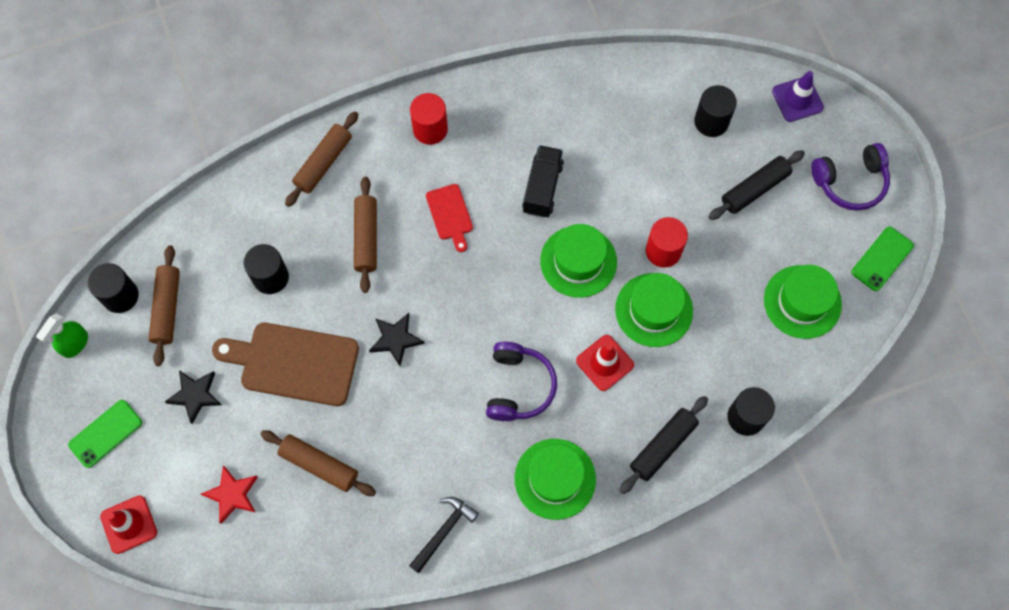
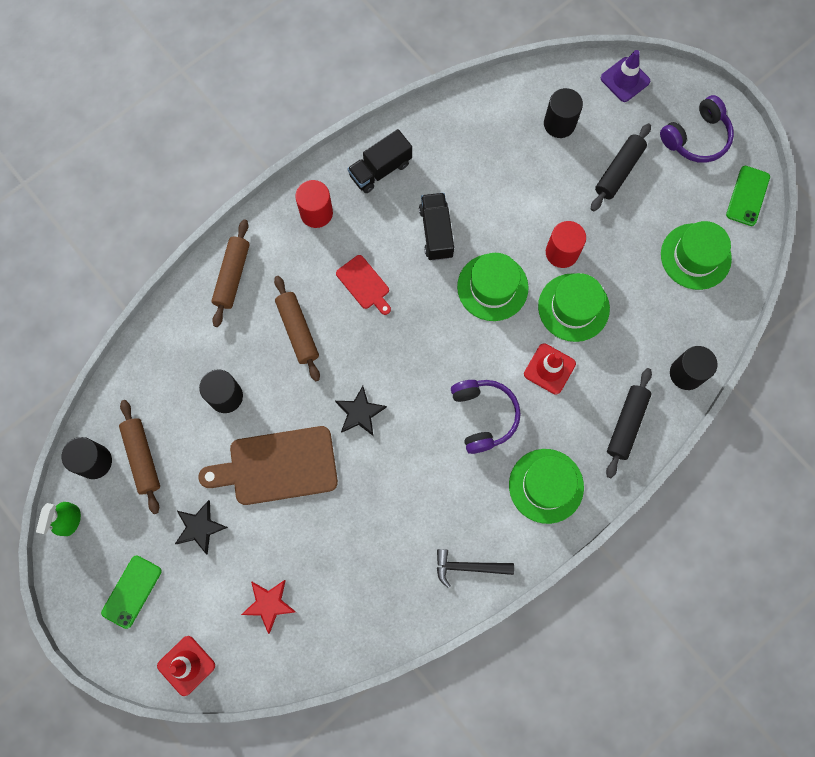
camera: 20 degrees left, 5 degrees up
(319, 465) = (336, 549): brown rolling pin -> none
(444, 531) = (468, 567): black hammer -> black hammer turned 105 degrees counterclockwise
(510, 108) = (380, 169): none -> black truck

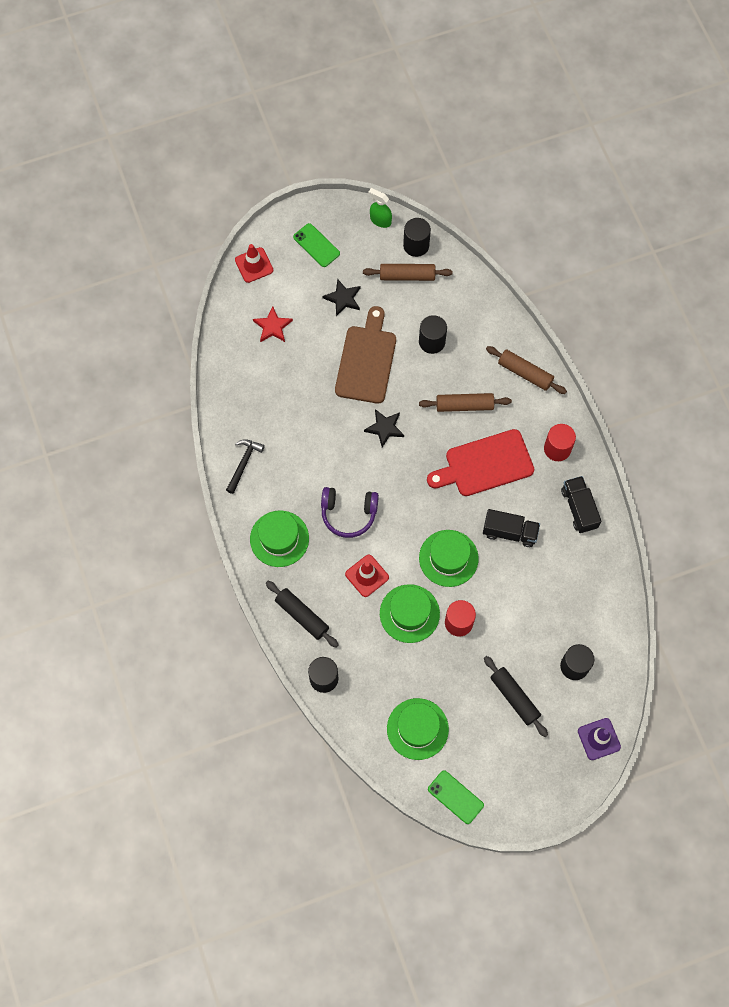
camera: 110 degrees right, 5 degrees down
(364, 284) = (485, 464): red cutting board -> red cutting board, size x1.92
(696, 138) = (523, 777): purple headphones -> none

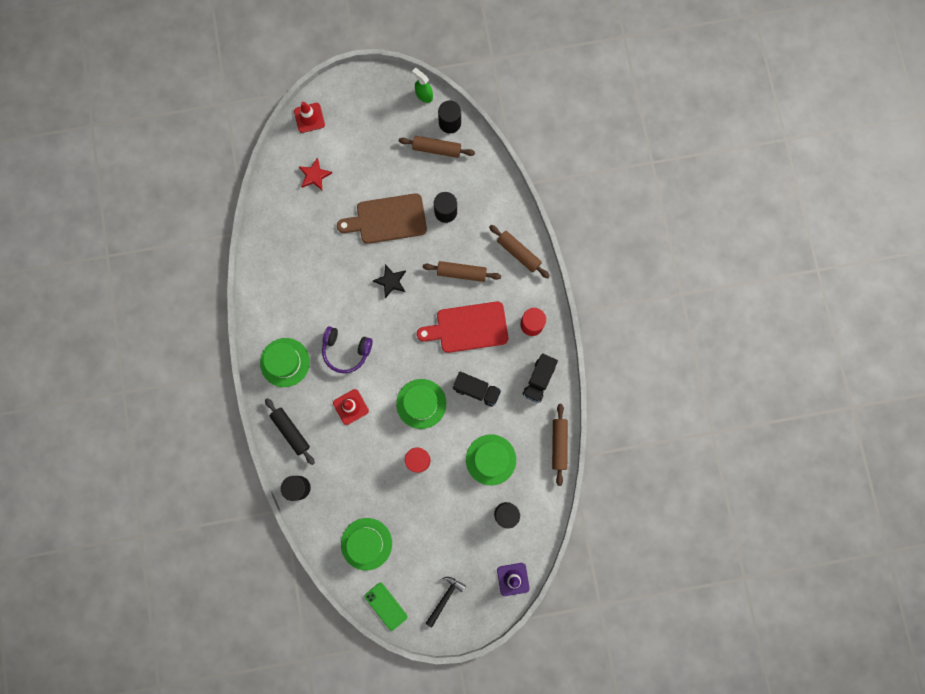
camera: 10 degrees right, 10 degrees up
(243, 463) = (268, 292): black hammer -> black hammer (445, 598)
(316, 245) = (365, 109): green phone -> none
(343, 298) = (378, 160): black star -> none
(366, 360) = (387, 219): brown cutting board -> brown cutting board turned 120 degrees counterclockwise
(409, 613) = (379, 445): green hat -> green hat (491, 459)
(514, 698) = (451, 532): black rolling pin -> none
(579, 508) = (539, 380): black truck -> black truck turned 150 degrees counterclockwise
(618, 577) = (559, 444): none -> brown rolling pin

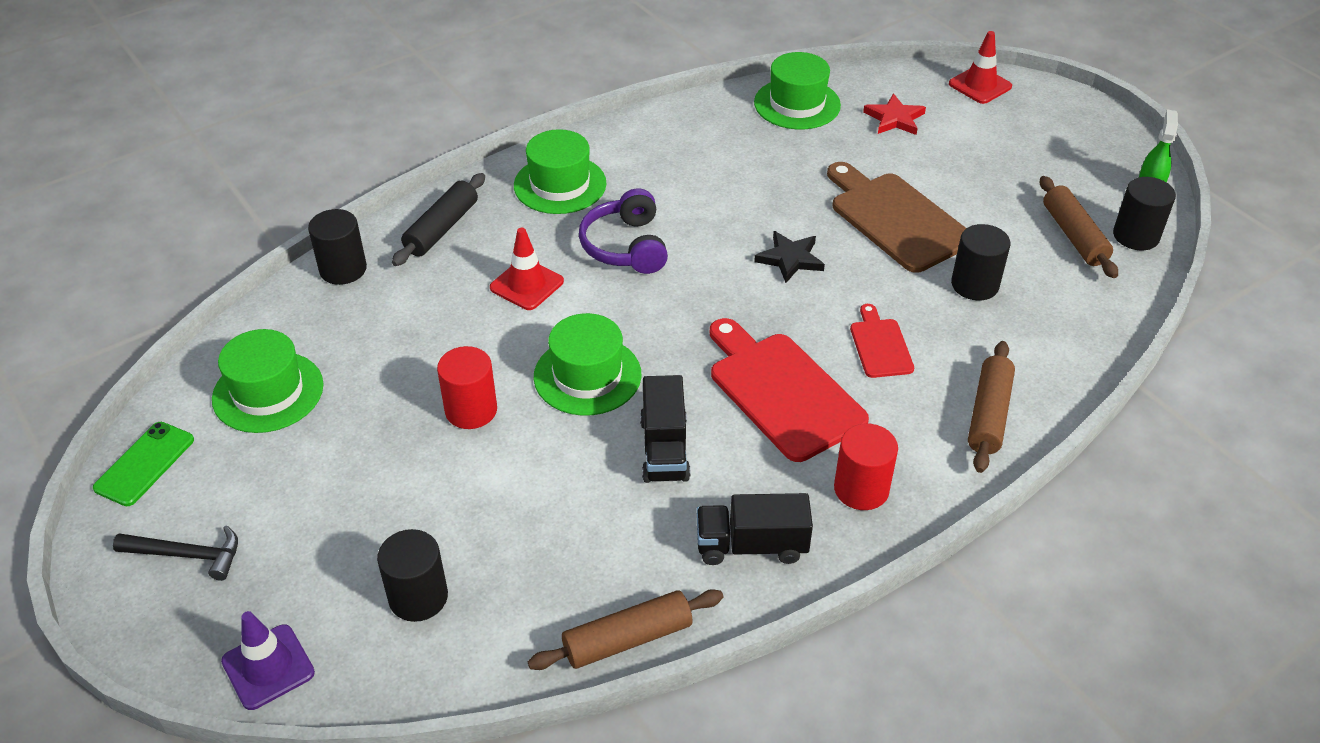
camera: 65 degrees right, 35 degrees down
(461, 273) = (880, 345): brown rolling pin -> red cutting board
(491, 459) = (529, 525): green hat -> green hat (797, 104)

